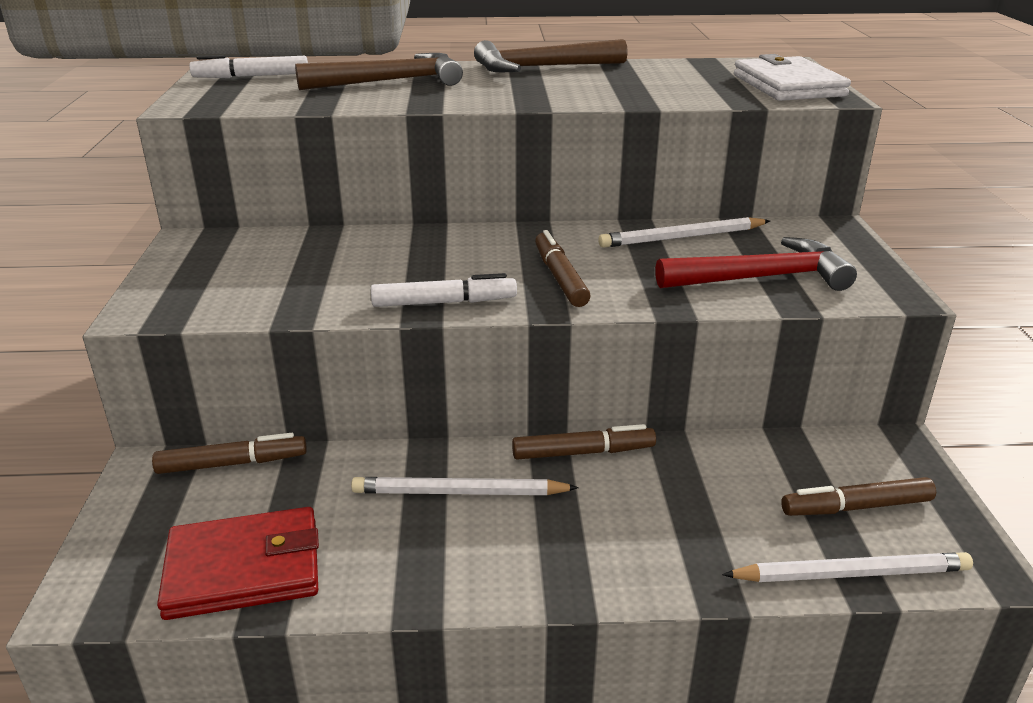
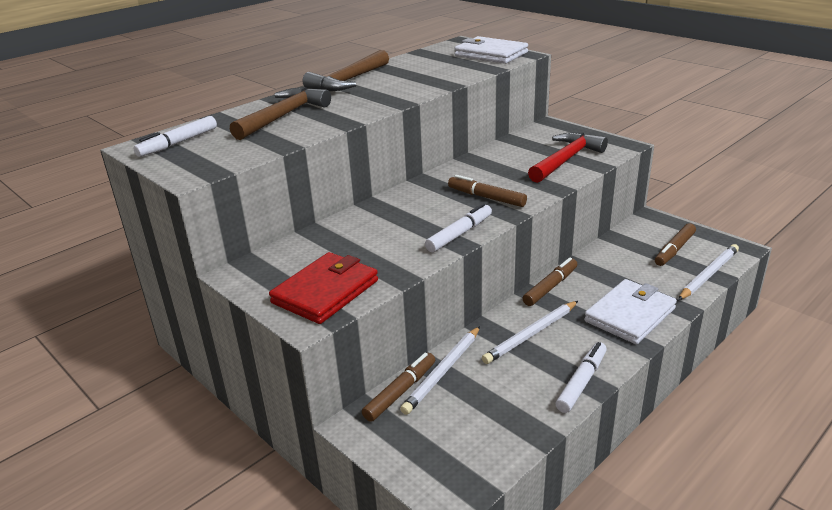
camera: 40 degrees left, 0 degrees up
(244, 568) = (499, 427): red wallet -> red wallet (325, 291)
(412, 587) = (581, 382): none -> white marker
(623, 550) = (630, 315): none -> white wallet
(682, 237) = (500, 155): white pencil -> white pencil (443, 371)

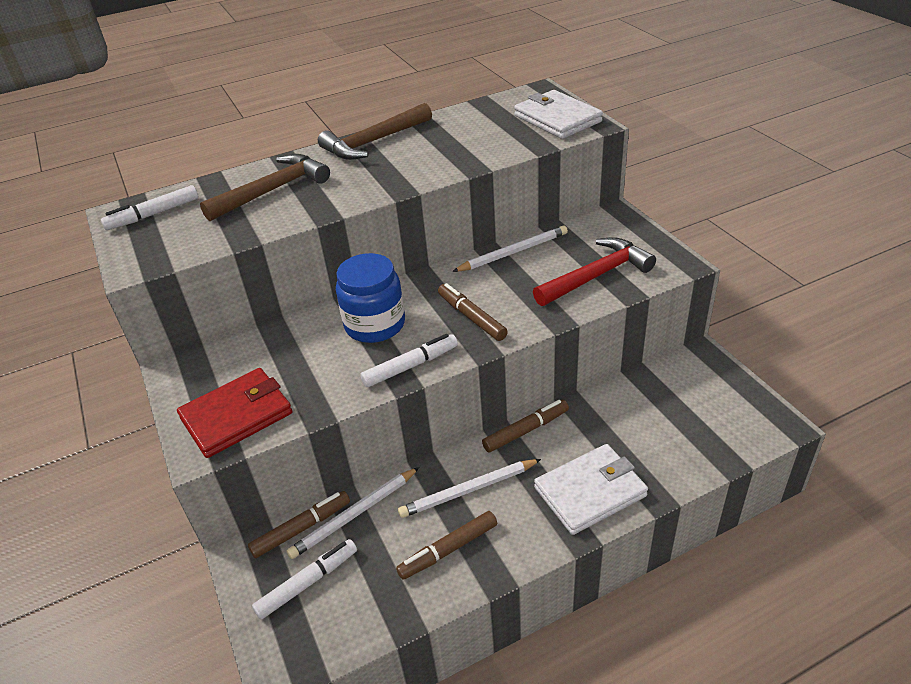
camera: 20 degrees right, 10 degrees up
(406, 214) = (375, 325): none -> blue jar
(581, 382) = (484, 568): white marker -> white marker (307, 583)
(674, 250) = (700, 410): brown marker -> brown marker (448, 550)
(708, 275) = (718, 456): white pencil -> white pencil (513, 252)

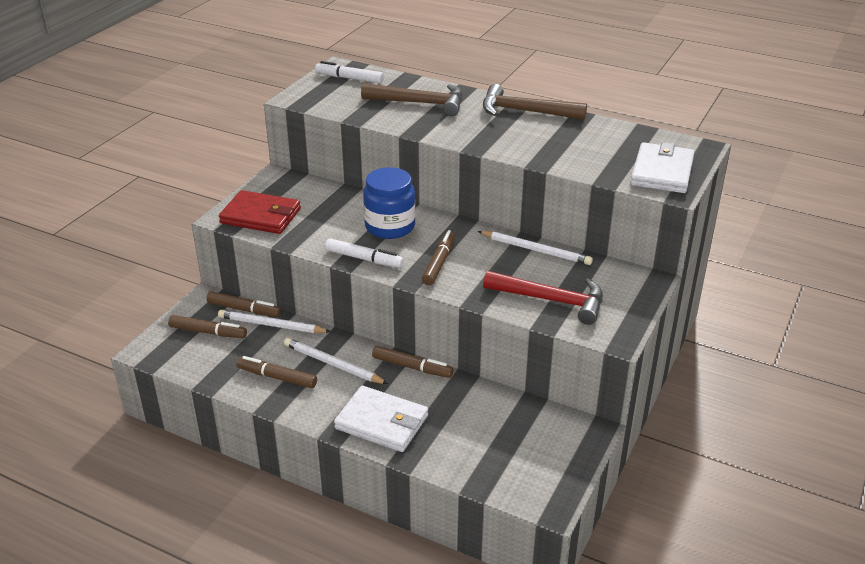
camera: 50 degrees right, 5 degrees down
(307, 583) = (208, 332): white marker -> brown marker

